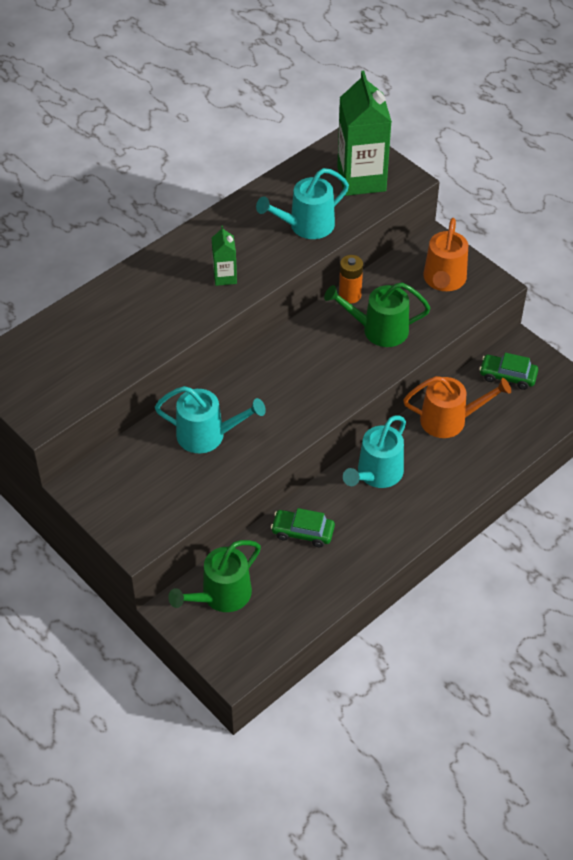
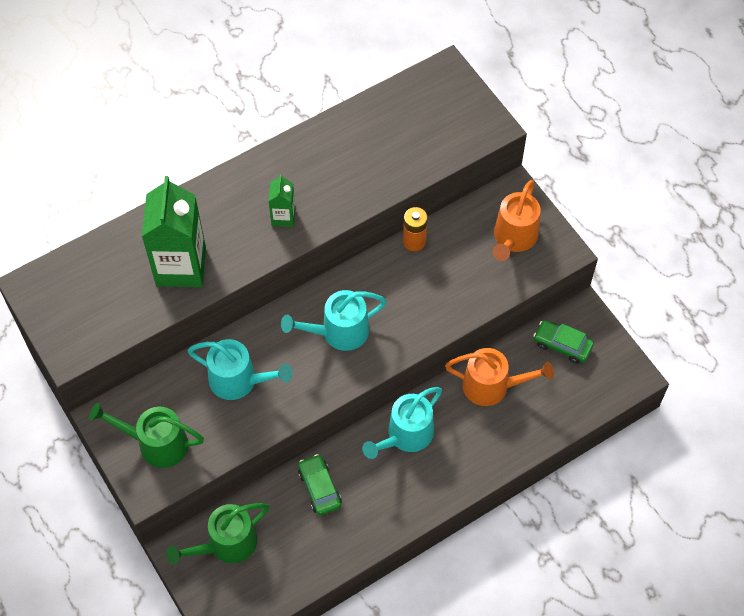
camera: 10 degrees right, 10 degrees up
(303, 532) = (319, 488): green car -> green car turned 45 degrees clockwise
(306, 226) = (377, 168): turquoise watering can -> turquoise watering can (338, 332)
(361, 179) = (446, 120): green carton -> green carton (181, 266)
(379, 330) = (434, 286): green watering can -> green watering can (156, 443)

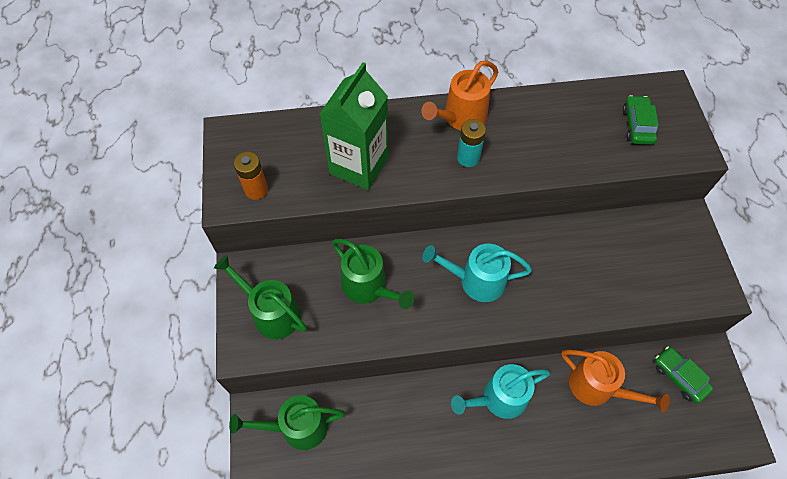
camera: 25 degrees right, 0 degrees up
(239, 380) = (369, 287): turquoise watering can -> green watering can
(283, 217) = (468, 158): green carton -> turquoise battery
(319, 488) = (401, 413): green car -> green car (637, 125)
(414, 241) = (578, 227): orange battery -> orange battery (256, 190)
(513, 238) = (673, 261): orange watering can -> orange watering can (461, 118)

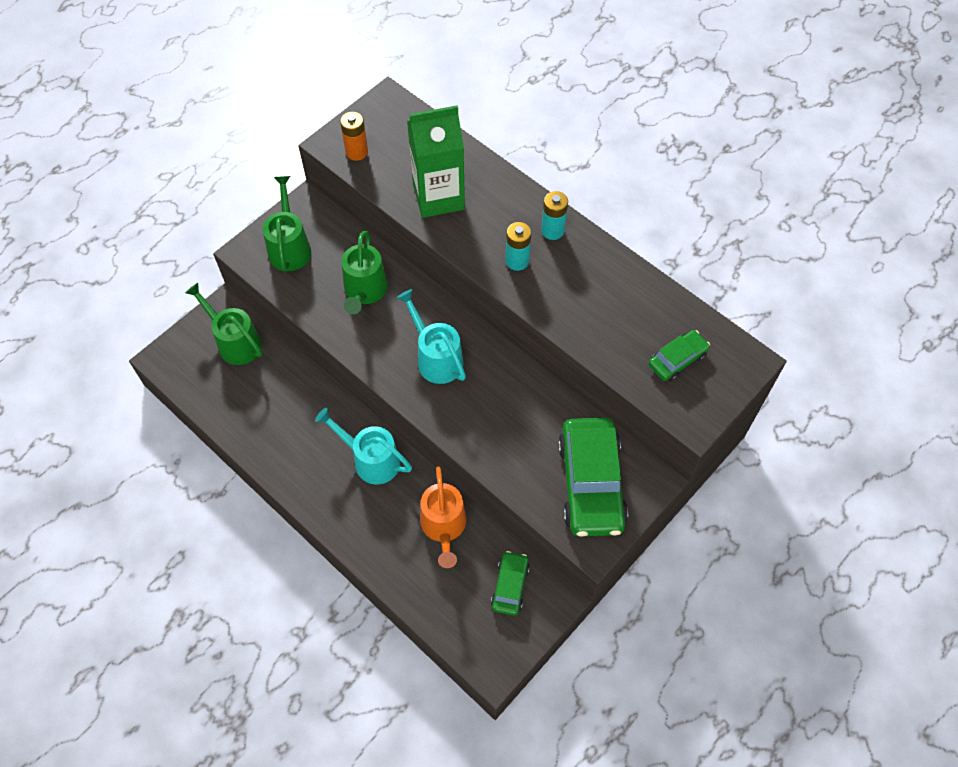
camera: 50 degrees right, 0 degrees up
(461, 118) = (552, 230): orange watering can -> turquoise battery
(665, 257) = (591, 483): none -> green car

